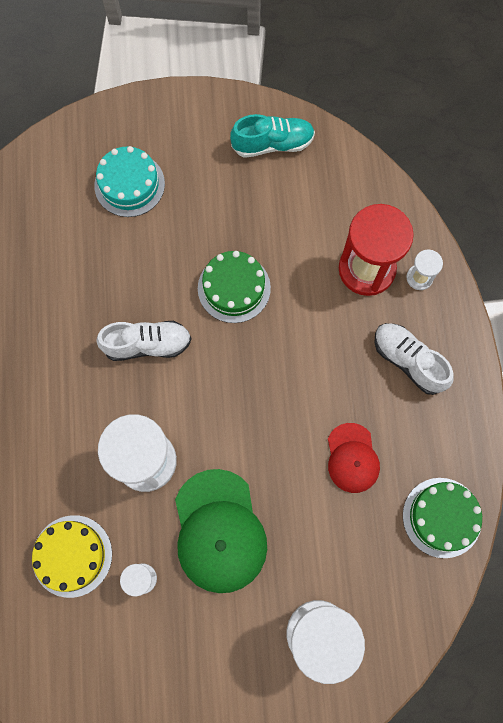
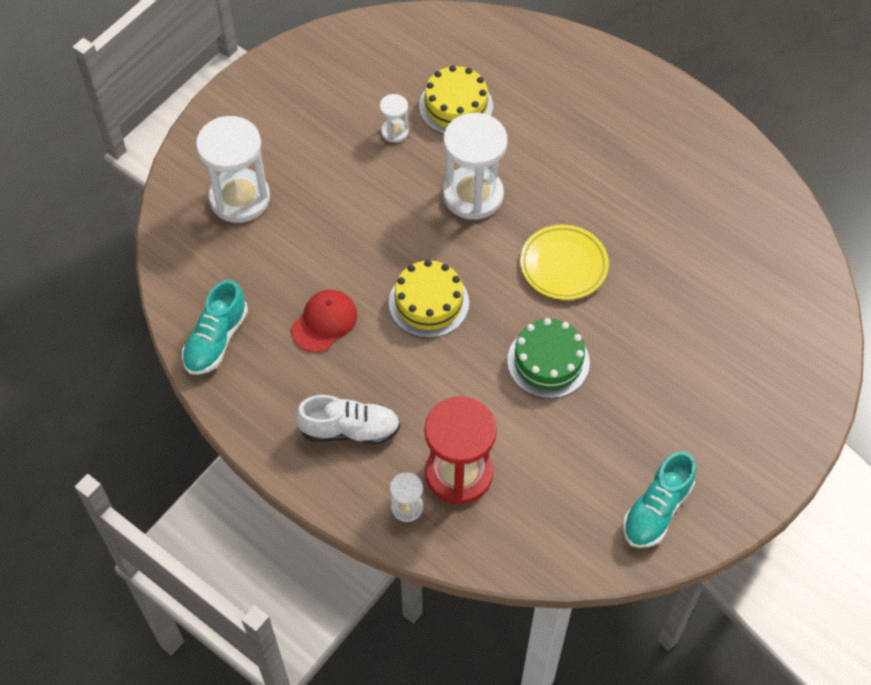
camera: 135 degrees right, 15 degrees down
(129, 184) = (726, 365): turquoise cake -> none
(147, 344) = (563, 265): white shoe -> yellow plate
(219, 531) = (373, 198): green cap -> none
(266, 404) = (429, 302): none -> yellow cake
(352, 458) = (324, 322): red cap -> red cap turned 90 degrees clockwise
(442, 517) = (216, 340): green cake -> turquoise shoe

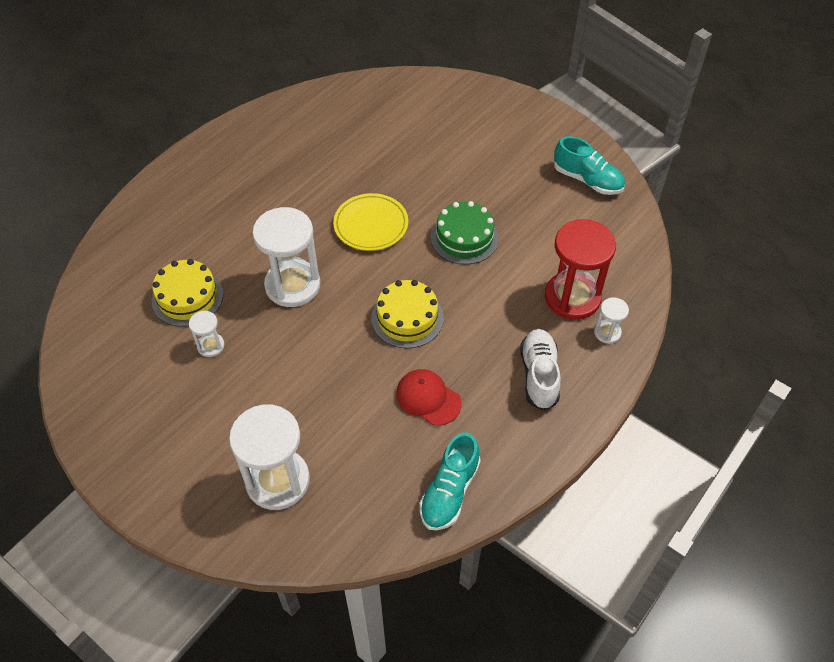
camera: 90 degrees left, 5 degrees down
(216, 340) = (449, 492): turquoise shoe -> turquoise shoe turned 90 degrees clockwise

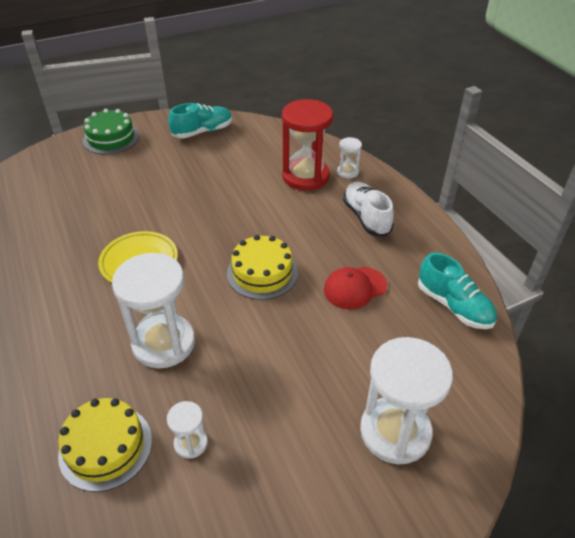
camera: 65 degrees left, 10 degrees down
(464, 238) = (203, 210): green cake -> green cake (111, 138)
(539, 375) = (366, 217): white shoe -> white shoe turned 45 degrees clockwise

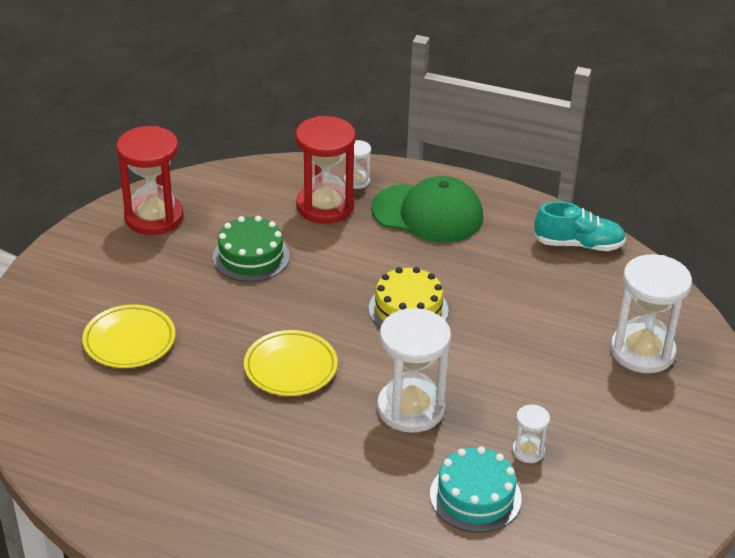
camera: 45 degrees left, 5 degrees down
(88, 190) = (129, 340): none -> yellow plate
(105, 447) = (475, 496): yellow cake -> turquoise cake
(111, 138) = (61, 279): green cake -> green cake (251, 256)
(203, 131) = (154, 217): turquoise shoe -> red hourglass
(355, 288) = (494, 275): red cap -> none
(366, 217) = (428, 213): white shoe -> green cap

